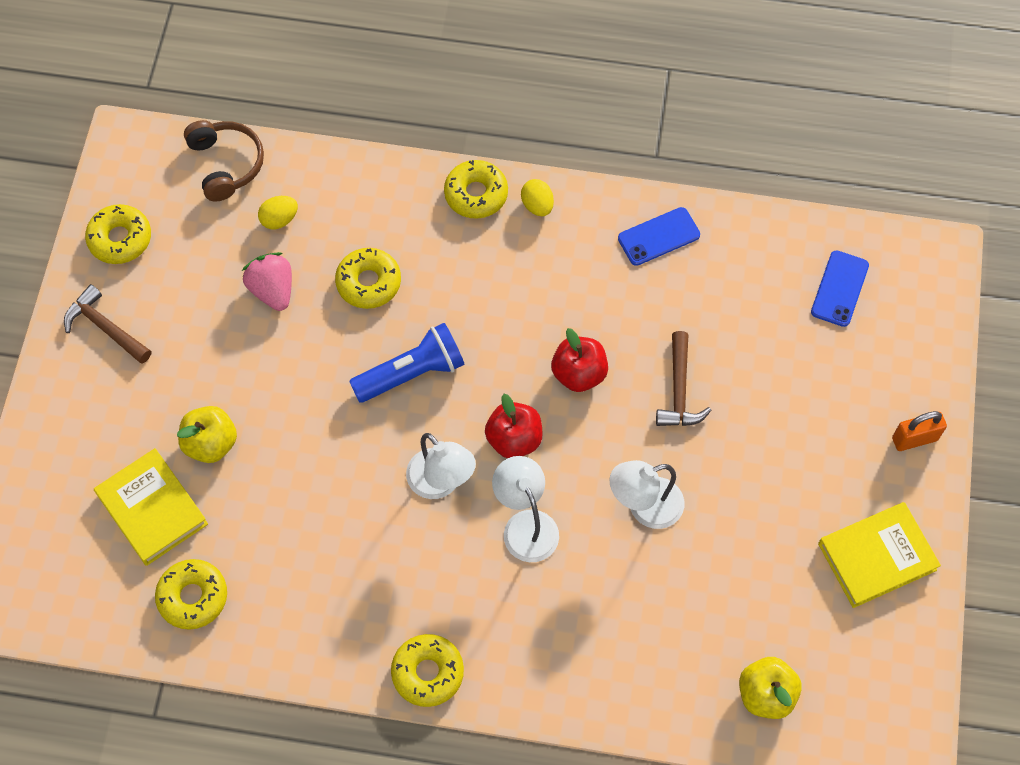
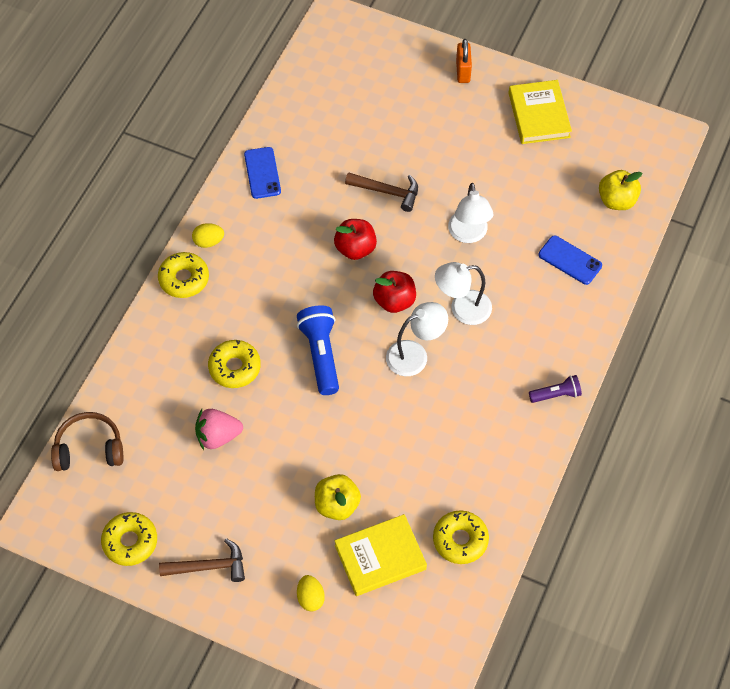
camera: 75 degrees left, 5 degrees down
(105, 327) = (209, 566): brown hammer -> brown hammer turned 150 degrees counterclockwise
(279, 219) = (156, 419): yellow egg -> yellow egg (310, 598)
(427, 673) = (556, 394): yellow donut -> purple flashlight
(839, 289) = (340, 80): blue phone -> blue phone (570, 260)

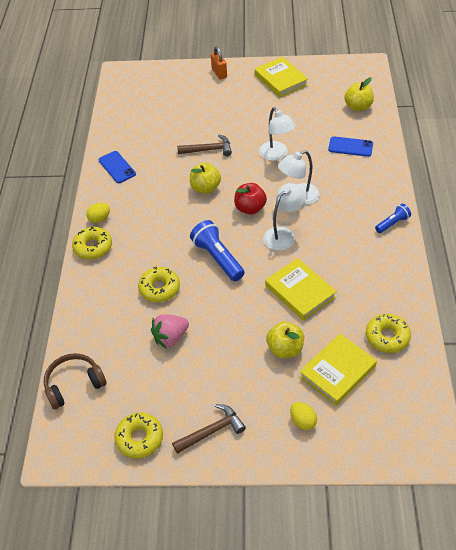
camera: 20 degrees left, 10 degrees down
(355, 248) = (205, 188): red apple -> yellow apple
(393, 440) = (300, 291): none -> yellow book
(556, 394) = (392, 223): purple flashlight -> blue flashlight

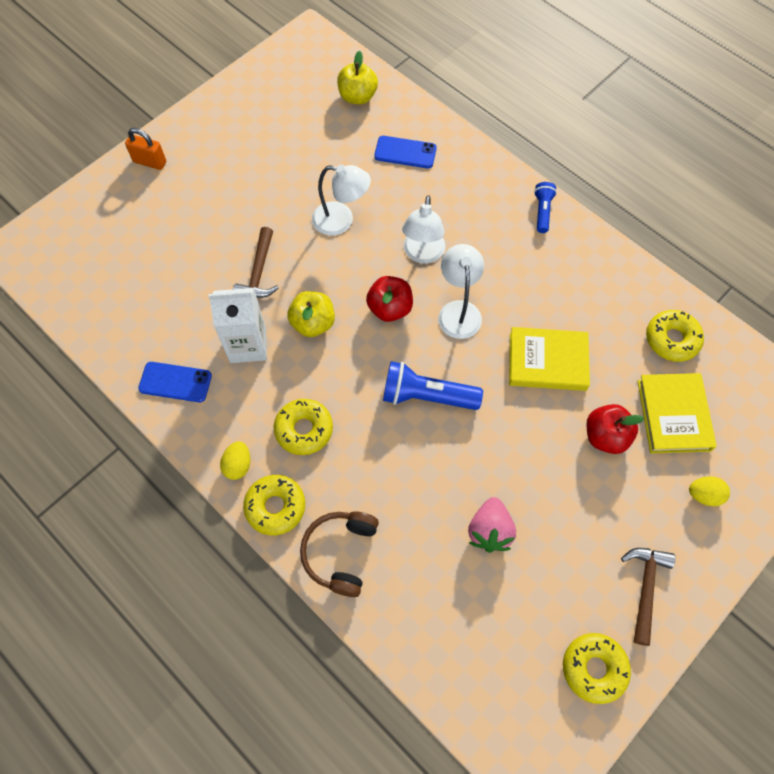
camera: 50 degrees left, 15 degrees up
(74, 384) = (459, 683): brown headphones -> brown headphones (340, 553)
(159, 288) = (411, 487): yellow donut -> yellow donut (304, 429)
(165, 175) = (248, 345): none -> white carton
(208, 150) = (259, 272): brown hammer -> brown hammer turned 150 degrees clockwise
(280, 80) = (234, 120): yellow book -> none
(285, 349) = (605, 436): yellow apple -> red apple
(350, 147) = (405, 152): blue phone -> blue phone turned 45 degrees clockwise

